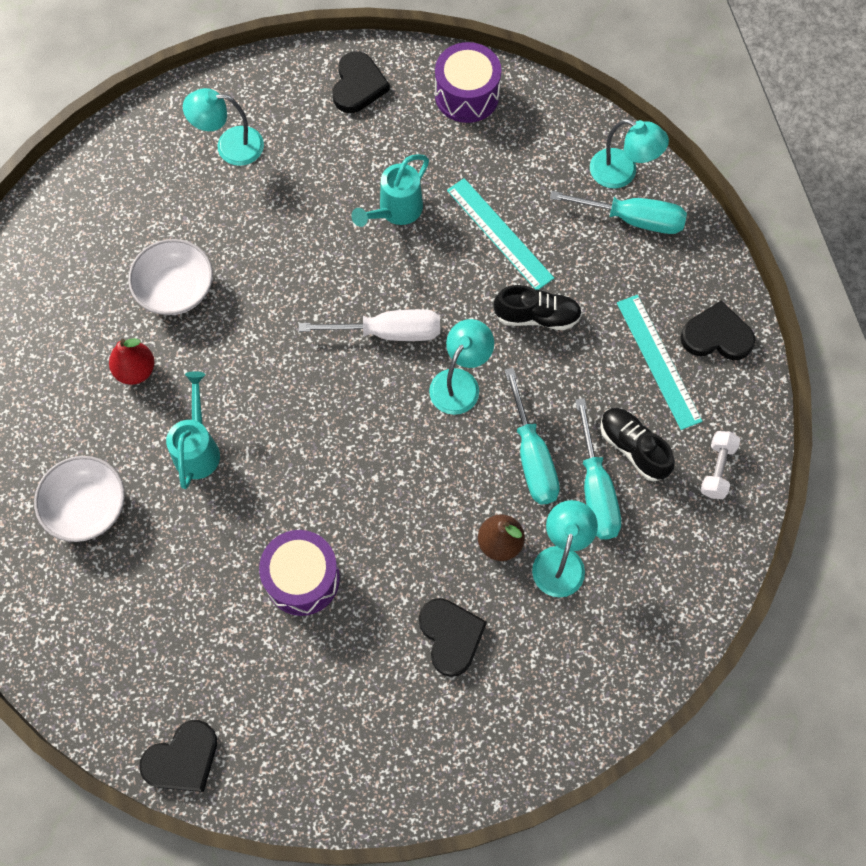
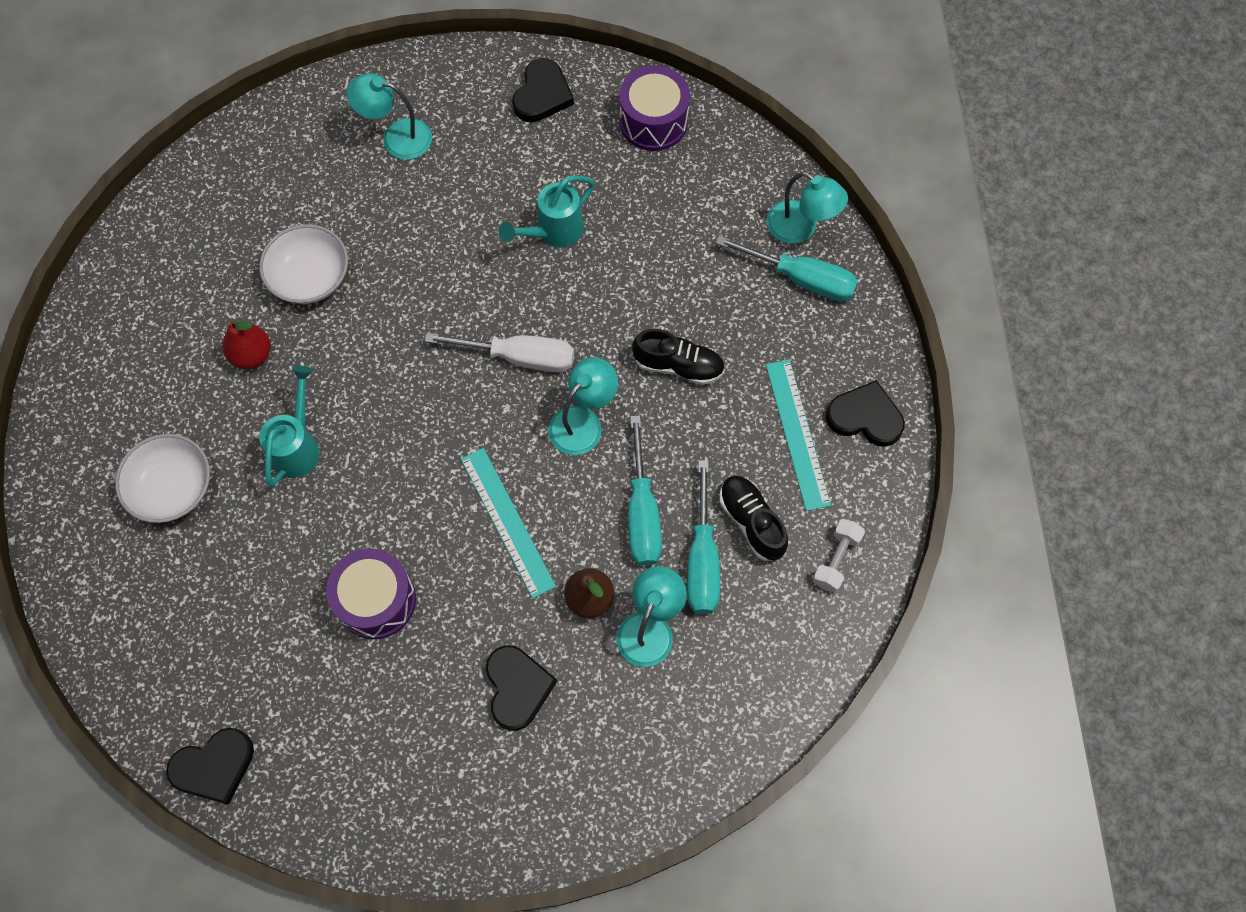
camera: 10 degrees right, 0 degrees up
(499, 234) = (657, 272): turquoise ruler -> turquoise ruler (507, 521)

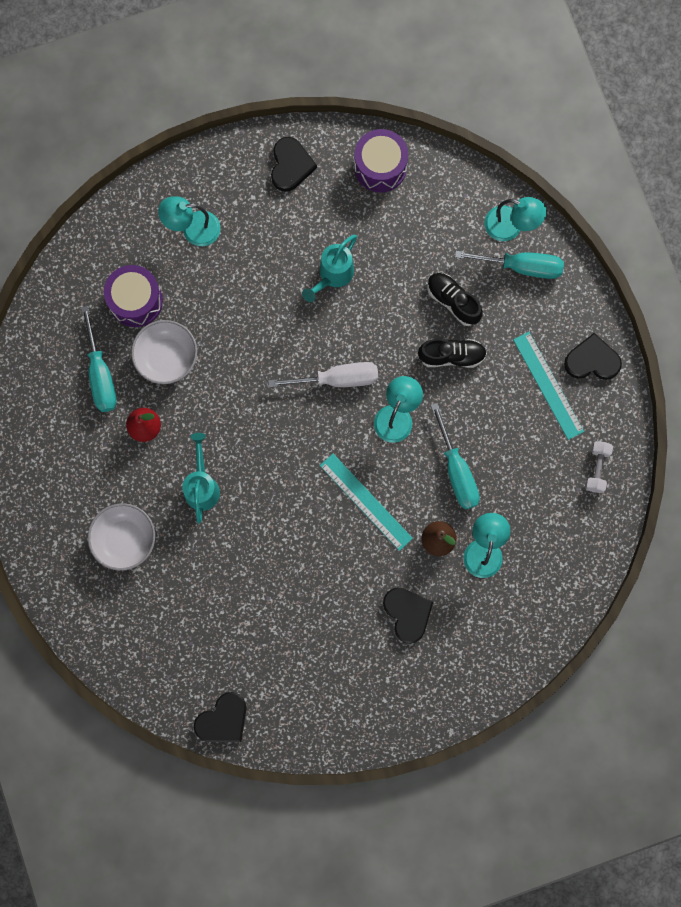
camera: 15 degrees left, 10 degrees up
(376, 600) = (293, 580): purple drum -> purple drum (136, 301)
(702, 558) = (506, 492): turquoise screwdriver -> turquoise screwdriver (100, 374)
(751, 522) = (533, 457): black shoe -> black shoe (453, 301)

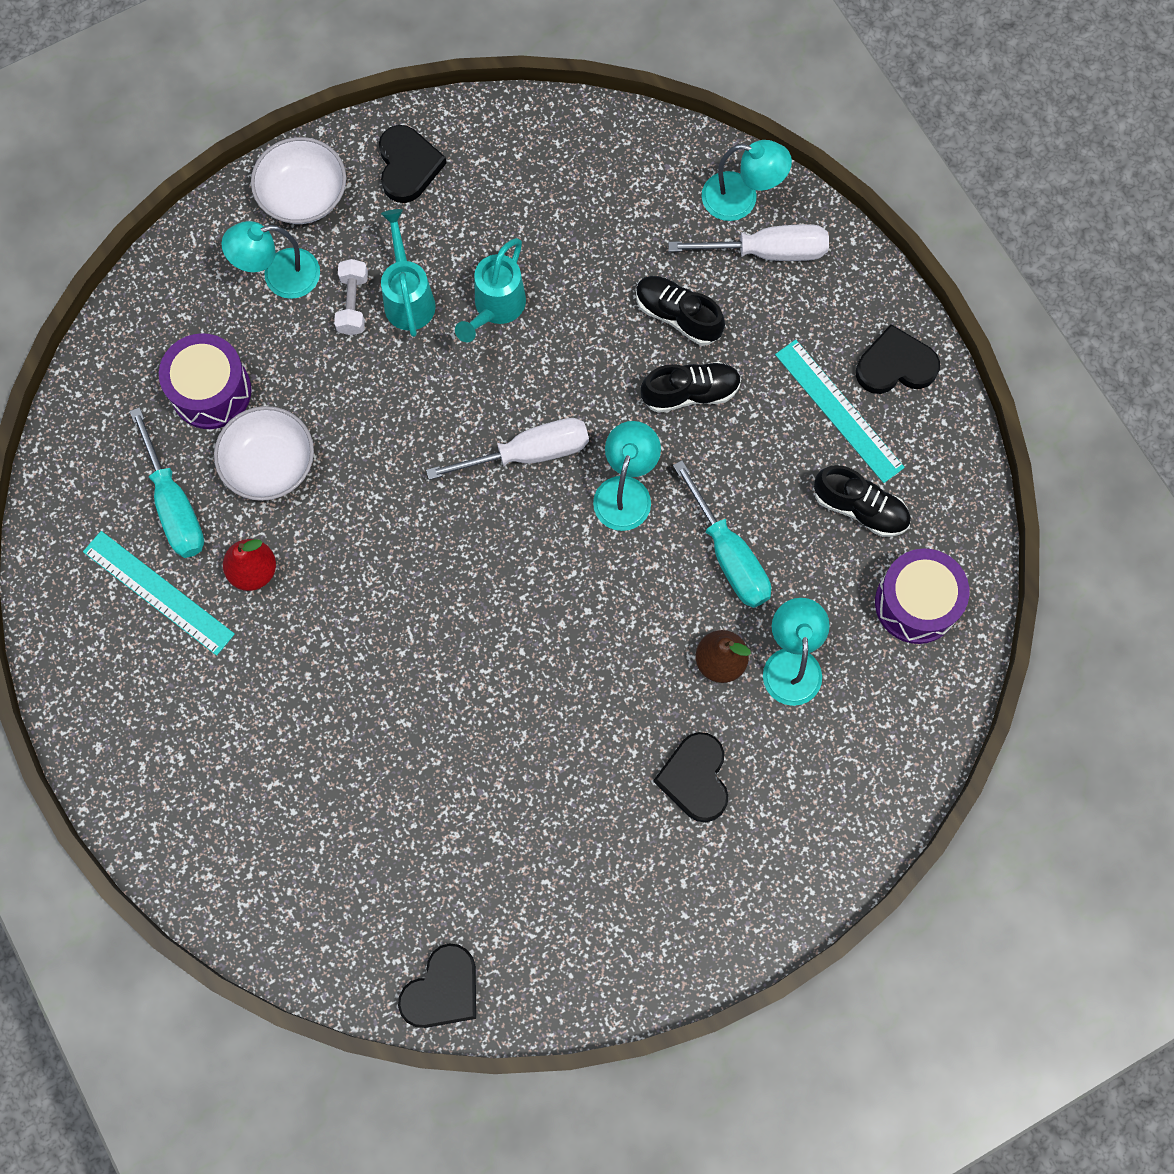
camera: 10 degrees left, 5 degrees down
(124, 539) = (247, 741): white bowl -> white bowl (303, 195)
(202, 486) = (353, 642): turquoise watering can -> turquoise watering can (408, 297)
(366, 501) = (602, 623): turquoise ruler -> turquoise ruler (158, 592)
(380, 167) = (538, 147): purple drum -> purple drum (916, 603)
(407, 614) = (695, 778): black heart -> black heart turned 150 degrees counterclockwise
(521, 266) = (766, 251): turquoise screwdriver -> white screwdriver
(549, 454) = (860, 508): none -> black shoe
(597, 469) = (934, 517): white dumbbell -> white dumbbell (353, 304)

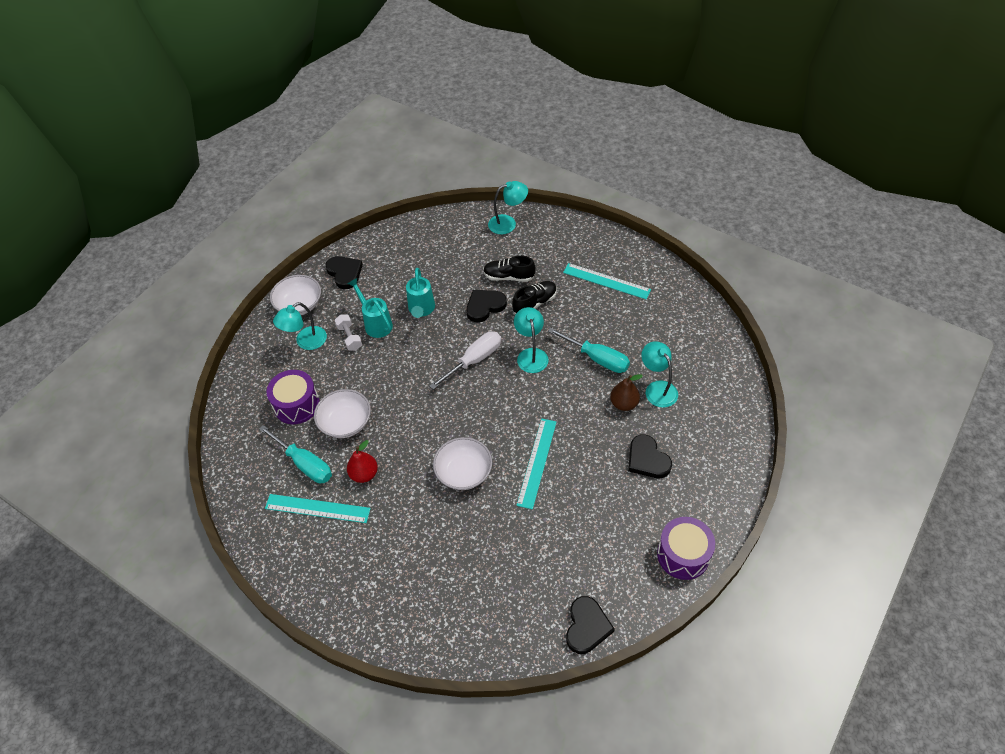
camera: 25 degrees left, 20 degrees down
(403, 648) = (464, 472): none -> white bowl
(522, 691) = (537, 462): none -> turquoise ruler
(766, 251) = (532, 237): white screwdriver -> none
(860, 508) = (643, 313): black shoe -> none
(895, 365) = (618, 254): black heart -> black heart (485, 306)
(916, 603) = (695, 338): purple drum -> purple drum (683, 555)

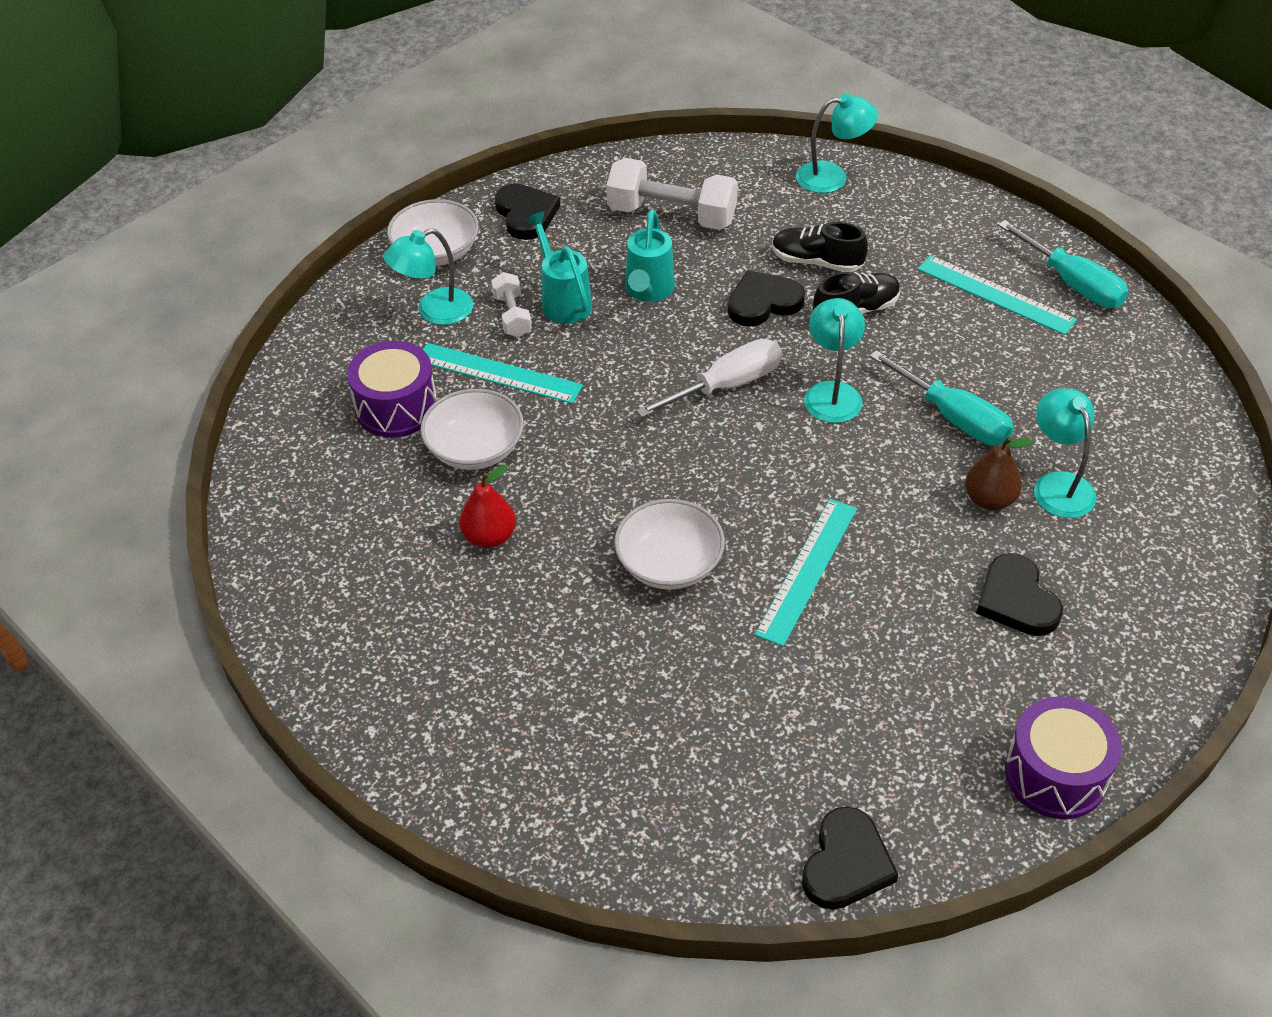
camera: 10 degrees right, 5 degrees down
(304, 463) = (388, 502): turquoise screwdriver -> turquoise screwdriver (1072, 283)
(317, 508) = (395, 578): turquoise ruler -> turquoise ruler (498, 373)
(425, 261) = (672, 215): none -> white dumbbell

